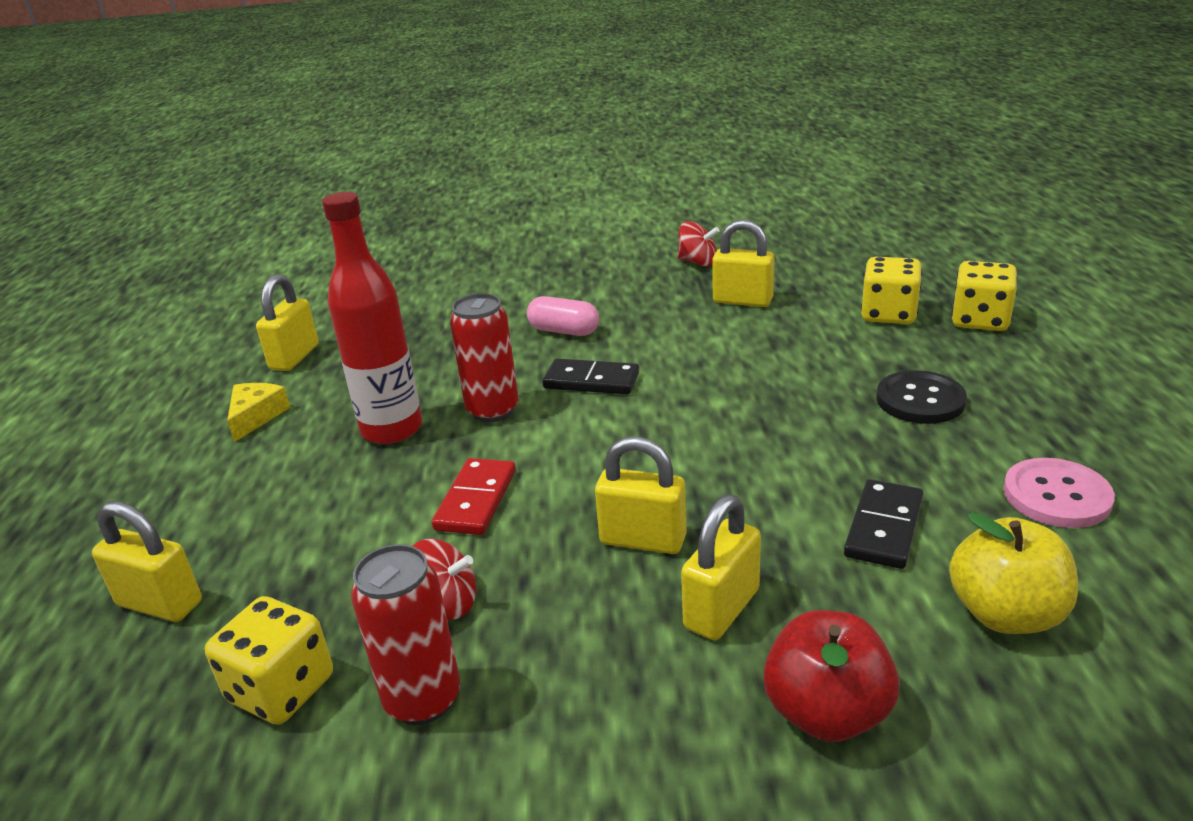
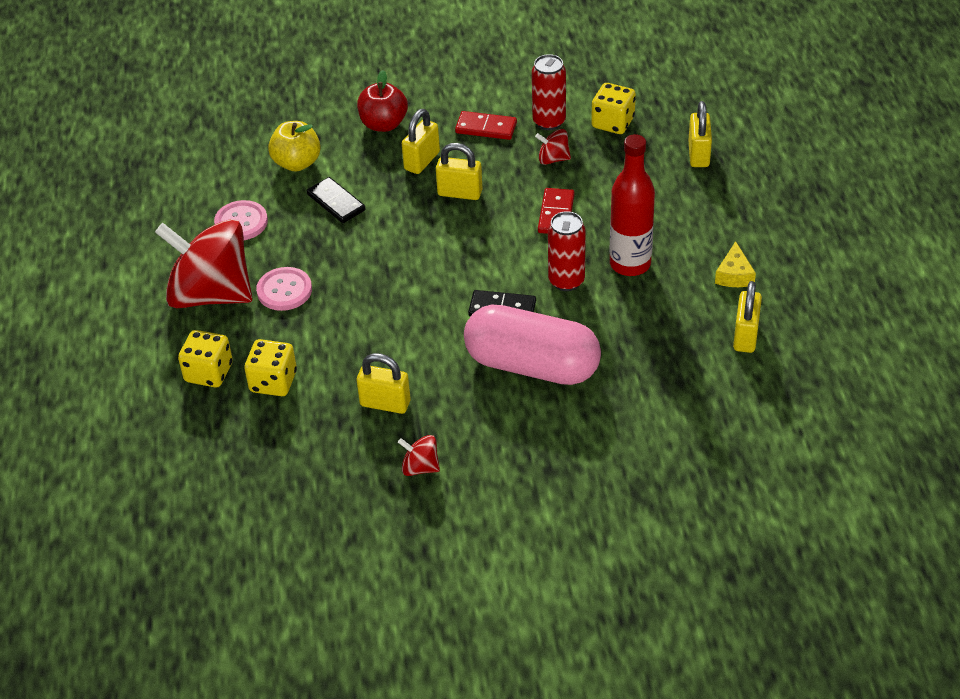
camera: 175 degrees right, 15 degrees up
(160, 603) = (698, 154): yellow padlock -> yellow padlock turned 75 degrees clockwise
(564, 331) = (532, 365): pink capsule -> pink capsule, size x2.25
(573, 688) = (486, 128): none -> red domino
(883, 527) = (336, 202): black domino -> black domino turned 60 degrees counterclockwise
(920, 400) = (284, 290): black button -> pink button
(1037, 396) = (211, 294): none -> red spinning top

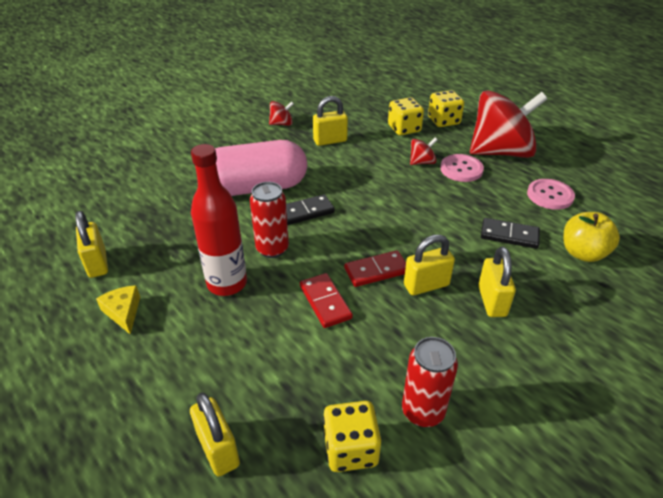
camera: 145 degrees right, 5 degrees down
(383, 124) = (572, 324): red apple -> none
(486, 128) = (477, 368): red domino -> red domino (376, 270)
(553, 159) = (376, 361): red spinning top -> red spinning top (422, 162)

